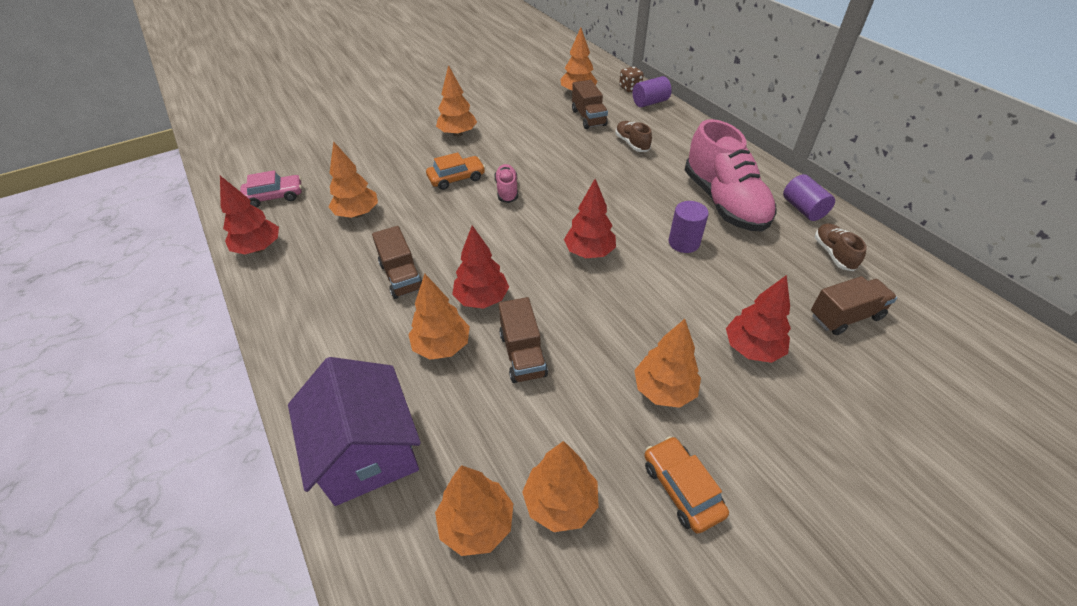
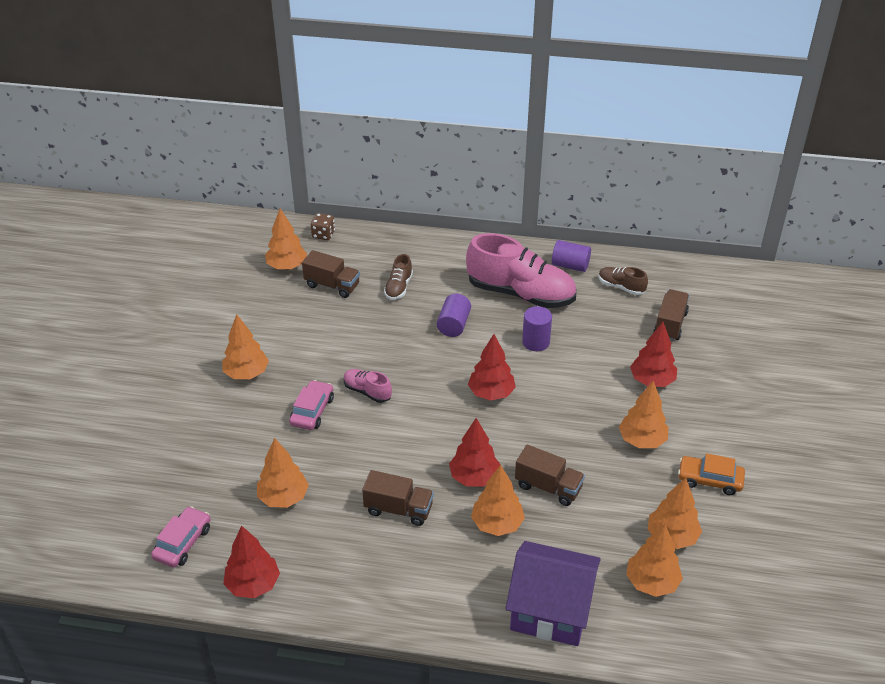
camera: 50 degrees left, 5 degrees down
(456, 178) = (312, 411): orange car -> pink car
(632, 143) = (398, 287): brown shoe -> brown shoe turned 90 degrees counterclockwise
(650, 102) = (359, 239): purple cylinder -> purple cylinder (454, 325)

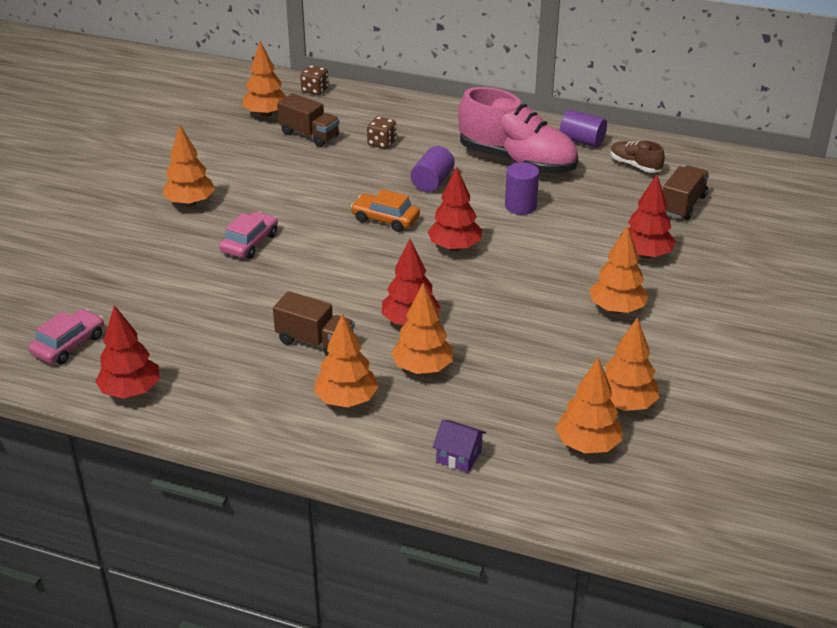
camera: 10 degrees right, 5 degrees down
(283, 498) = (191, 317): orange tree -> orange tree (346, 400)
(367, 391) = (316, 232): pink shoe -> none
(398, 287) = (382, 143): brown shoe -> brown dice
(548, 487) = (493, 340): brown truck -> none
(550, 610) = (459, 456): purple house -> purple house, size x0.43
(709, 480) = (687, 355): orange car -> orange car (385, 219)

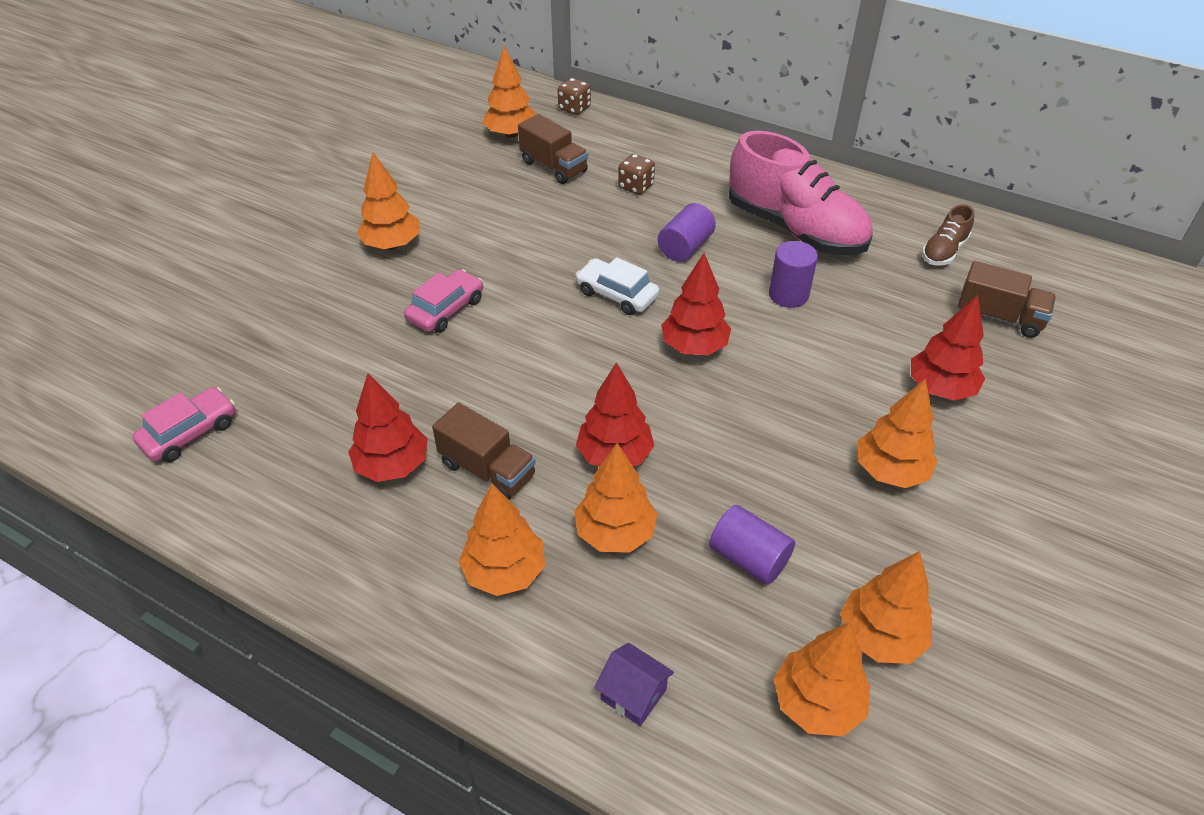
camera: 10 degrees right, 10 degrees up
(131, 391) = (240, 516): red tree -> red tree (392, 465)
(385, 219) = (617, 294): orange car -> white car
(582, 141) = (880, 209): purple cylinder -> purple cylinder (748, 558)
(635, 165) = (943, 251): brown shoe -> brown shoe turned 105 degrees counterclockwise
(682, 205) = (999, 317): brown truck -> brown truck turned 75 degrees clockwise

